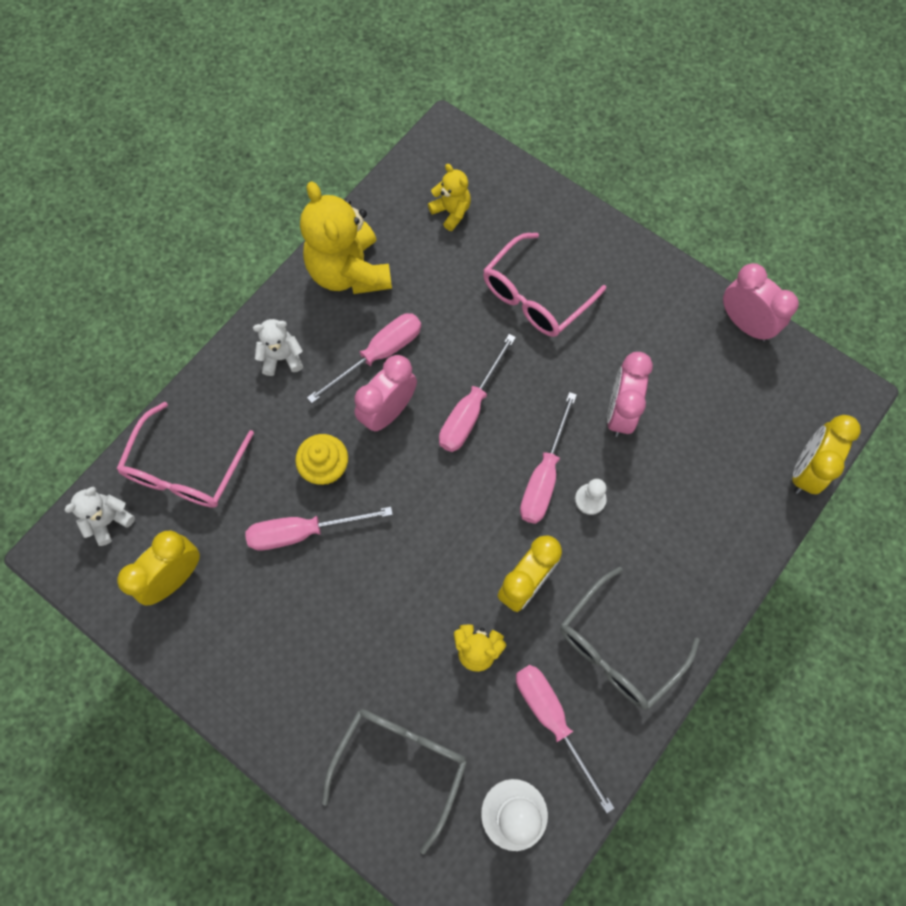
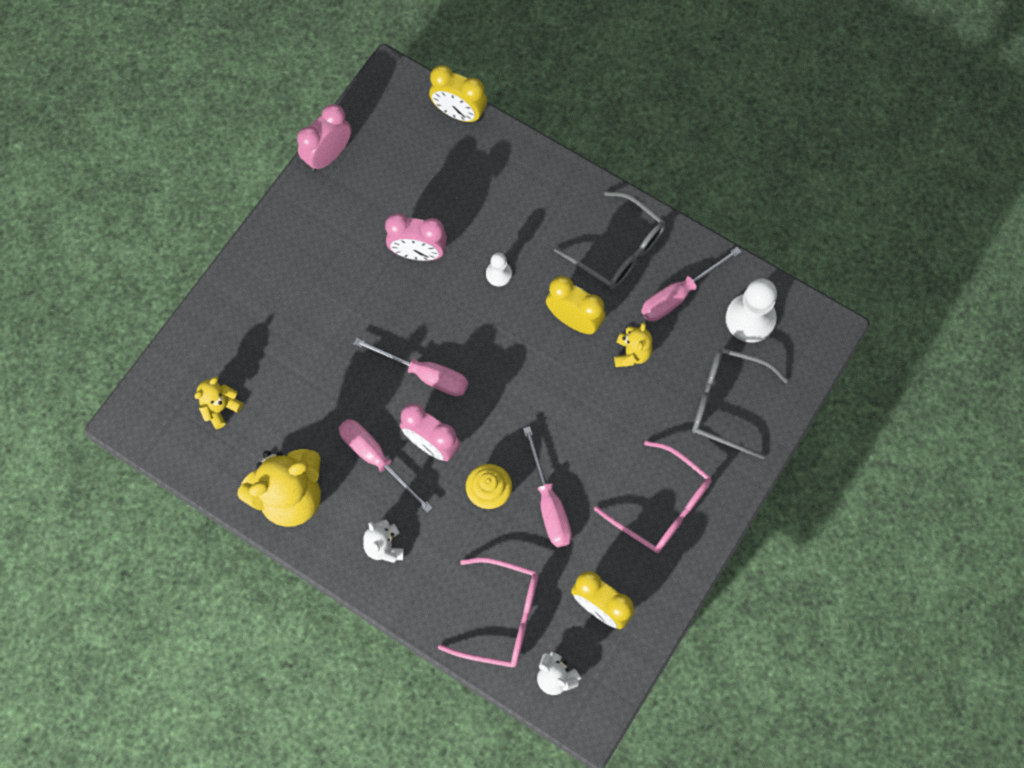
camera: 95 degrees left, 0 degrees up
(535, 297) = (309, 327): pink glasses -> pink glasses (662, 506)
(544, 476) = (481, 311): pink screwdriver -> none

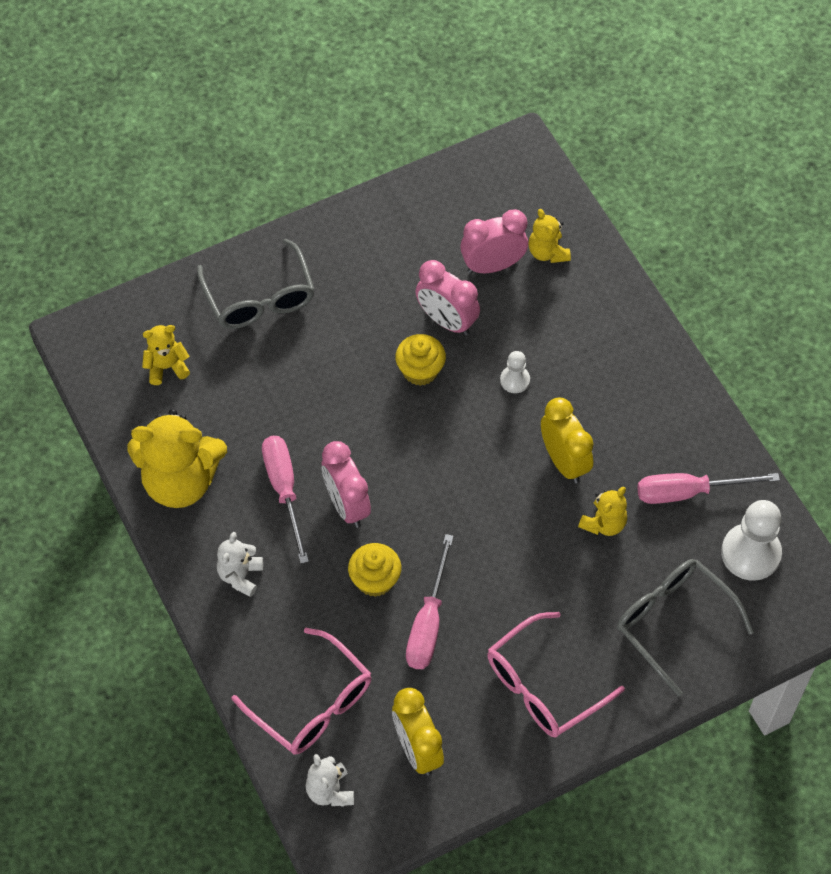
camera: 30 degrees right, 10 degrees down
(328, 155) = (415, 189): pink clock -> pink clock (493, 265)
(422, 304) = (420, 370): none -> yellow cupcake
(425, 375) = (381, 437): pink screwdriver -> none
(459, 113) = (570, 211): yellow clock -> none
(462, 156) = (547, 252): none -> yellow teddy bear
(618, 250) = (652, 418): grey glasses -> grey glasses (259, 298)
(662, 506) = (543, 686): pink glasses -> pink glasses turned 75 degrees clockwise

